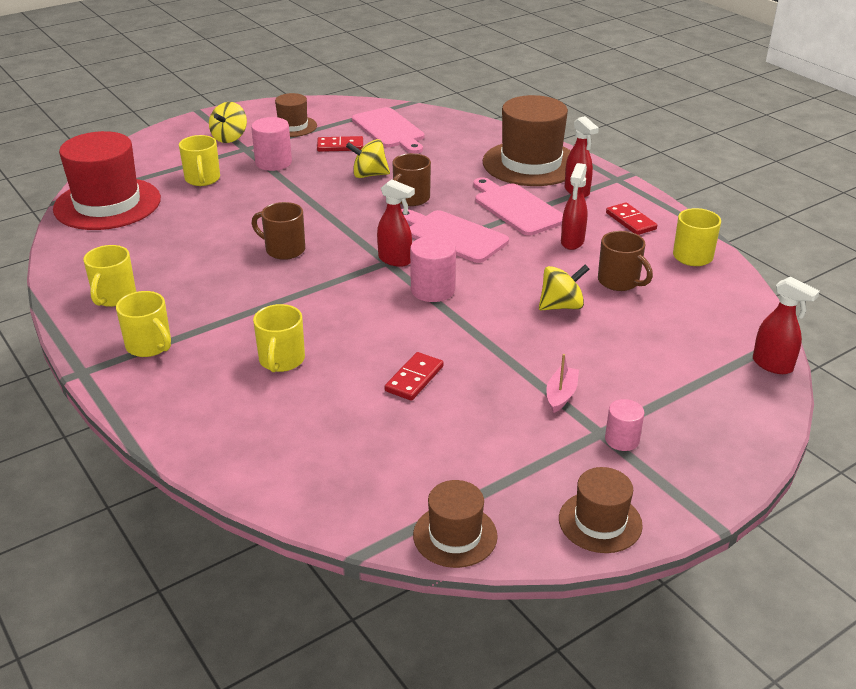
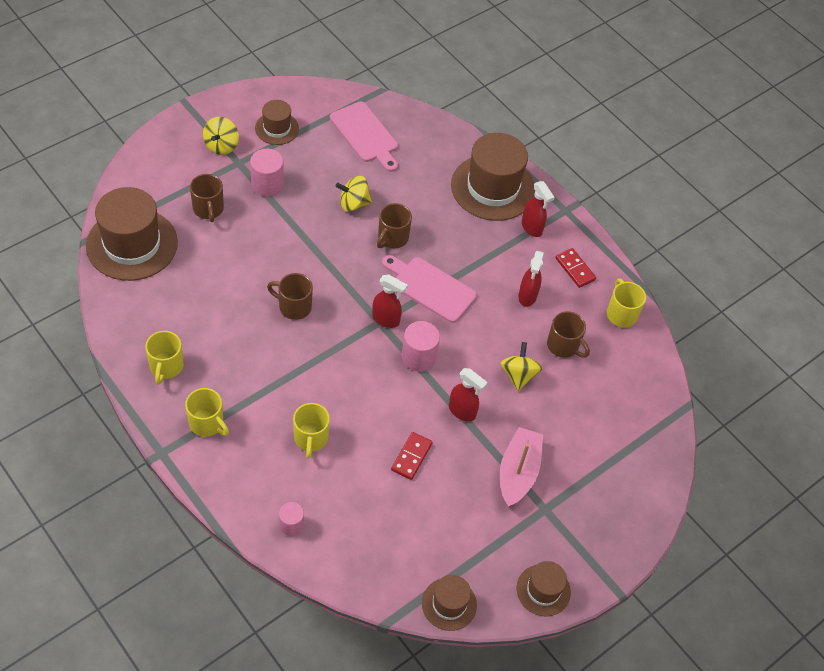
camera: 10 degrees left, 20 degrees up
(107, 204) = (132, 244): red hat -> brown hat
(202, 179) = (208, 209): yellow mug -> brown mug
(340, 146) = (323, 160): red domino -> none
(517, 208) = (482, 251): pink cutting board -> none
(561, 306) = (518, 375): yellow spinning top -> yellow spinning top turned 60 degrees counterclockwise
(561, 395) = (518, 472): pink boat -> pink boat, size x1.86
(622, 440) = (560, 515): pink cylinder -> pink cylinder (291, 525)
(773, 365) = (670, 439): red spray bottle -> red spray bottle (462, 411)

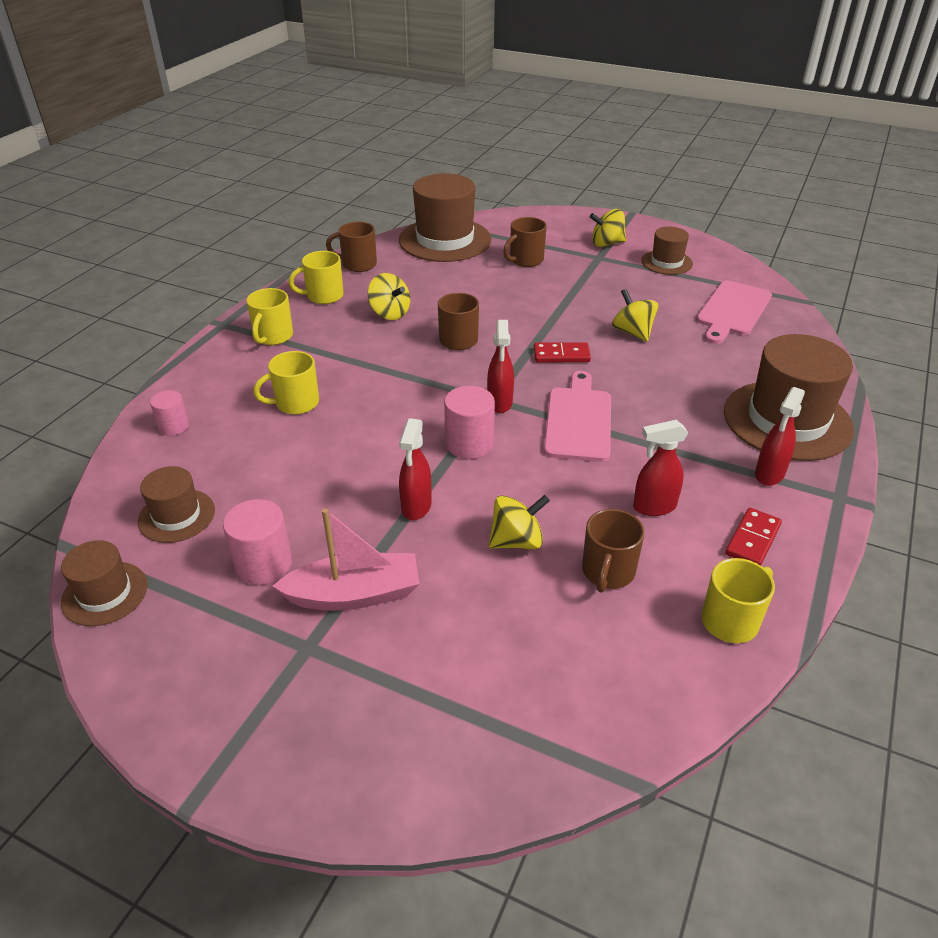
camera: 70 degrees right, 15 degrees down
(226, 333) = (390, 313): none -> yellow spinning top
(267, 184) = (592, 279): pink cylinder -> pink cylinder (263, 564)
(392, 238) = (617, 371): brown mug -> brown mug (358, 264)
(411, 457) = (317, 485): red domino -> red domino (561, 355)
(543, 590) = (160, 693): brown hat -> brown hat (176, 516)

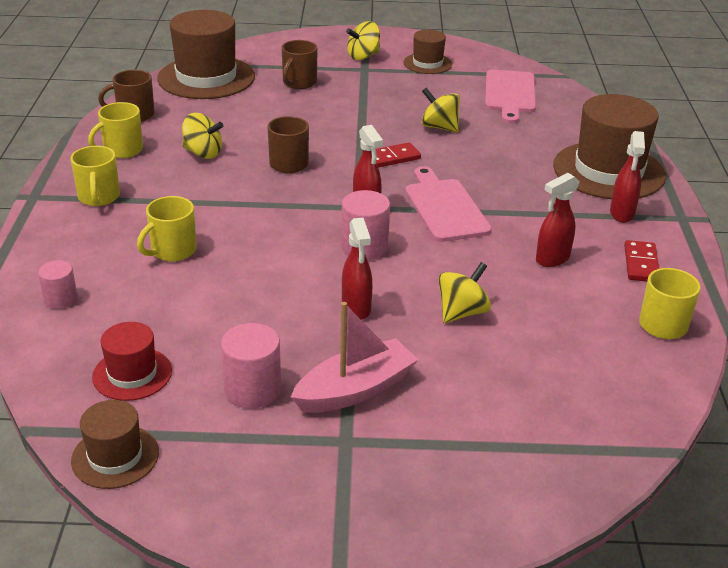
camera: 25 degrees left, 5 degrees down
(176, 516) = (132, 374): brown hat -> red hat
(607, 572) = (550, 316): brown mug -> none

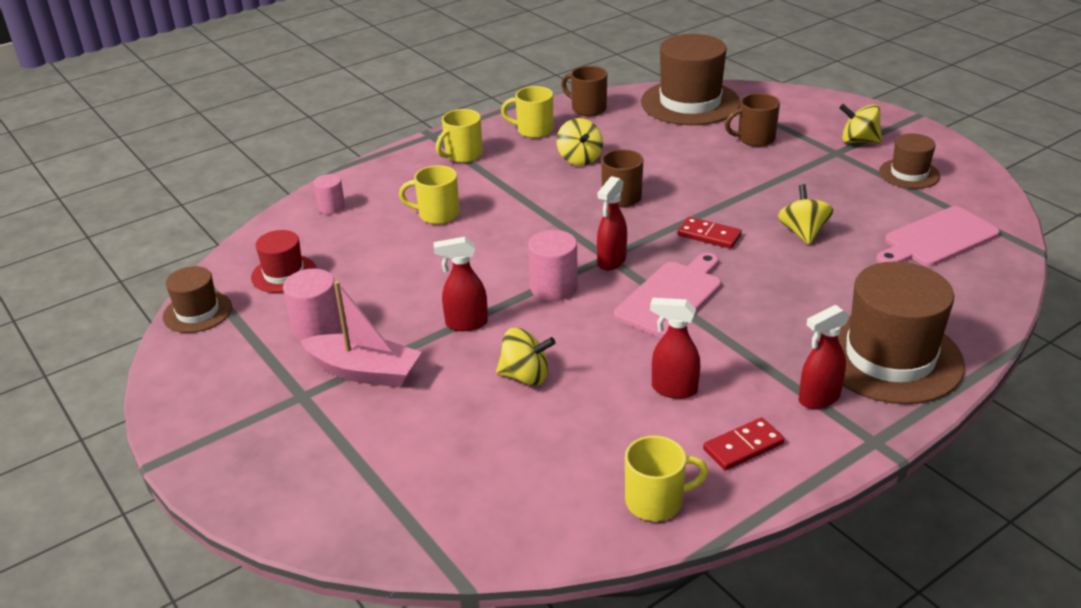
camera: 55 degrees right, 0 degrees up
(356, 308) = (466, 324): red spray bottle -> red spray bottle turned 45 degrees clockwise

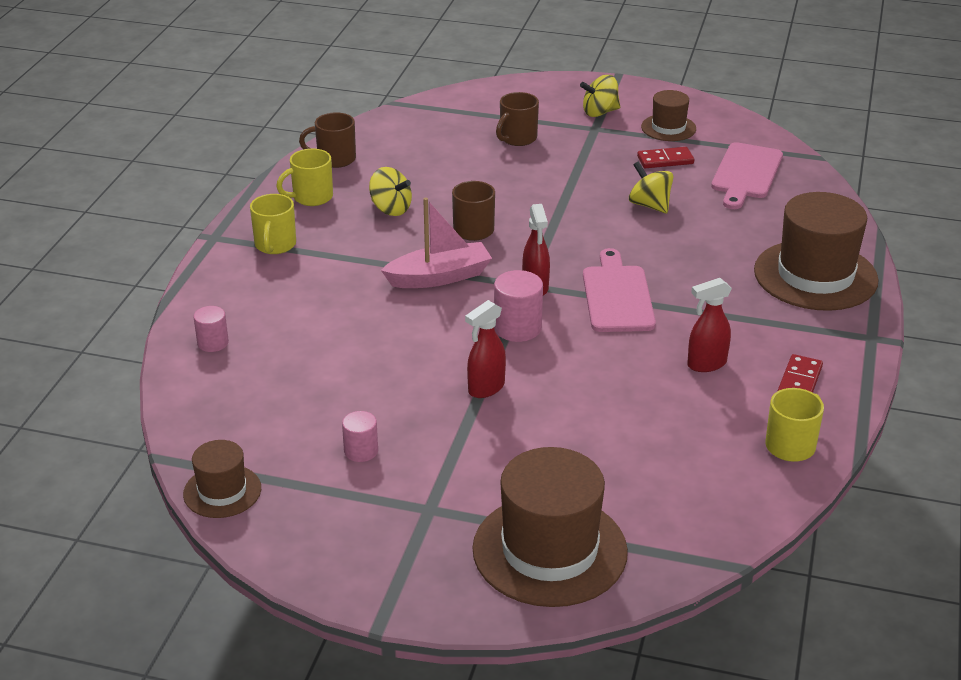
camera: 40 degrees left, 0 degrees up
(284, 274) = (257, 421): red hat -> none
(317, 328) = (361, 451): pink cylinder -> pink cylinder, size x0.64
(364, 372) = (455, 465): pink boat -> pink boat (439, 277)
(437, 214) = (329, 308): yellow mug -> none
(525, 376) = (588, 406): yellow spinning top -> none
(690, 103) = (421, 123): brown hat -> brown hat (549, 550)
(709, 235) = (583, 235): red domino -> red domino (665, 160)
(818, 398) = (806, 325): red spray bottle -> none

